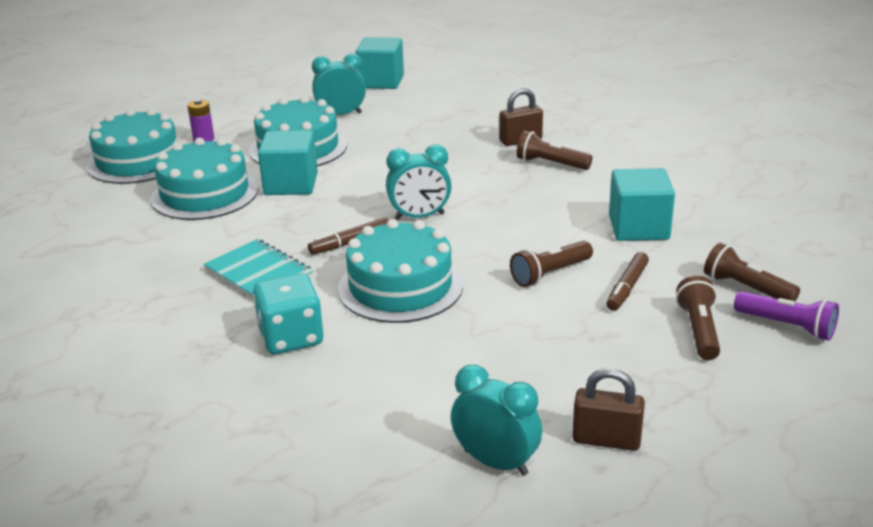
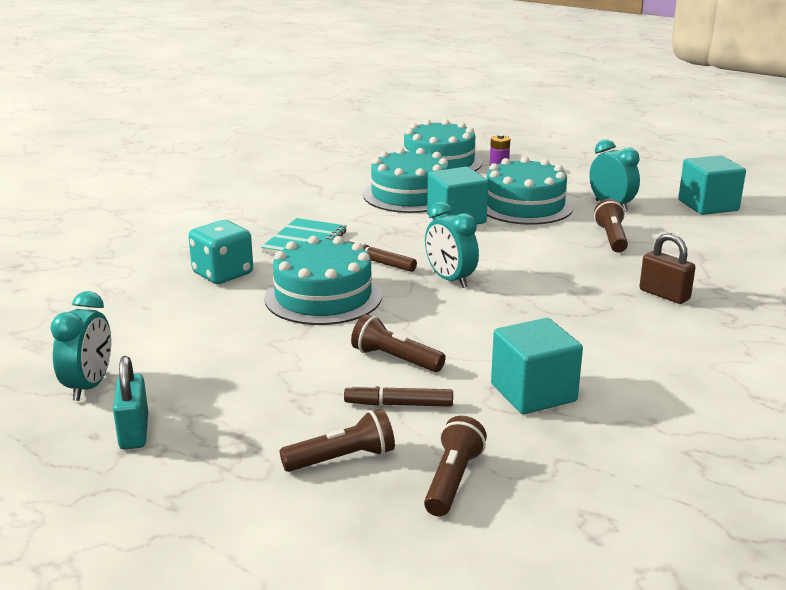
camera: 65 degrees right, 5 degrees down
(551, 164) = (629, 320): brown flashlight -> brown flashlight (611, 238)
(606, 439) = (134, 432): brown padlock -> turquoise padlock
(787, 326) = (386, 518): purple flashlight -> none

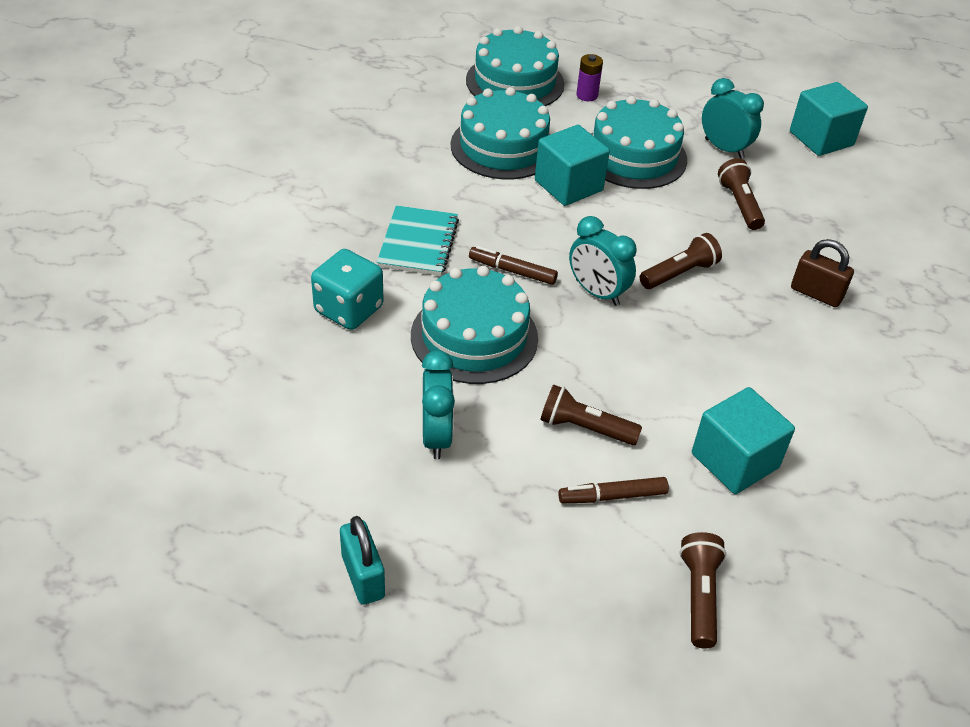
camera: 15 degrees left, 20 degrees up
(89, 386) = (283, 513): turquoise clock -> turquoise clock (436, 436)
(342, 459) = (586, 583): brown flashlight -> brown flashlight (679, 273)

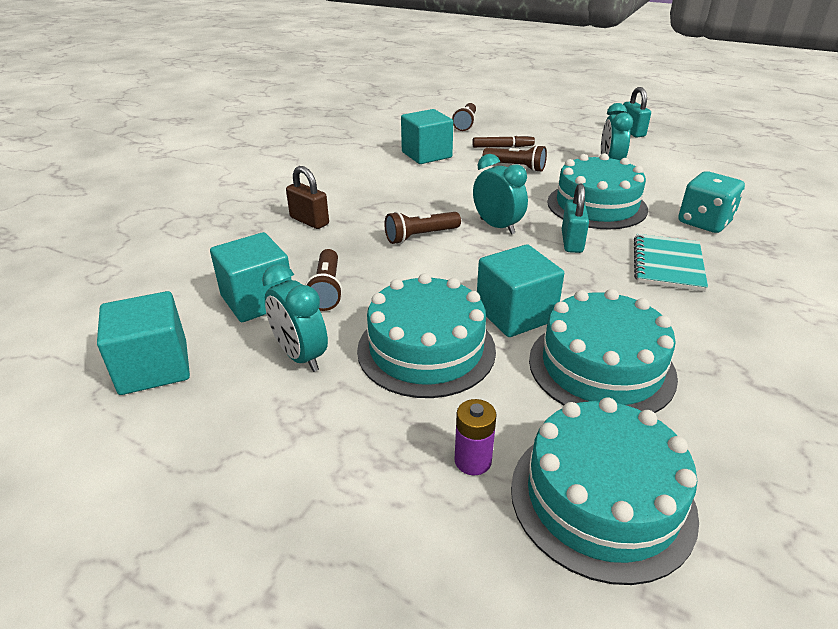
camera: 170 degrees left, 10 degrees down
(512, 271) = (572, 242): brown marker -> turquoise padlock
(792, 192) = (257, 300): none -> turquoise cube

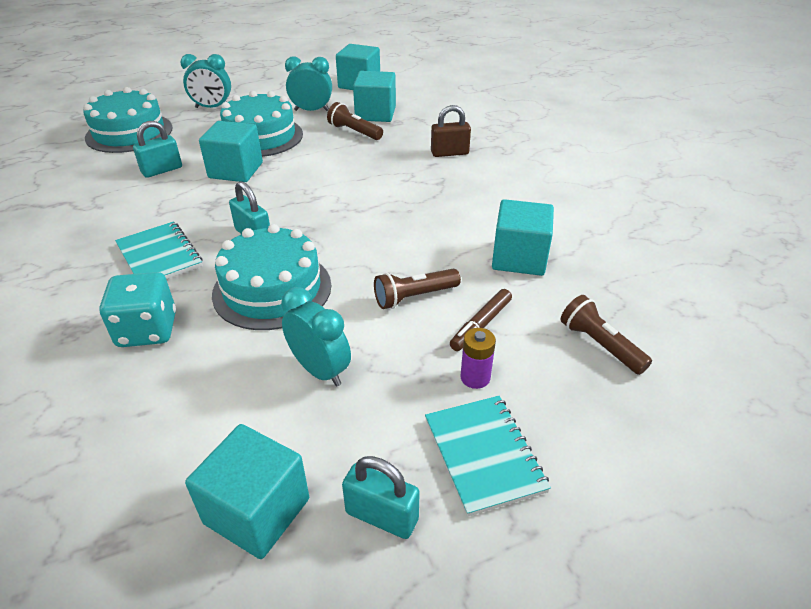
camera: 130 degrees right, 5 degrees up
(420, 236) = (364, 181): brown flashlight -> none
(473, 461) = (191, 120): purple battery -> purple battery (475, 377)
(497, 226) = (326, 217): turquoise clock -> turquoise clock (212, 107)
(571, 126) = (484, 455): none -> turquoise notebook
(601, 367) = (162, 170): turquoise cake -> turquoise padlock
(683, 149) = (257, 511): none -> turquoise cube

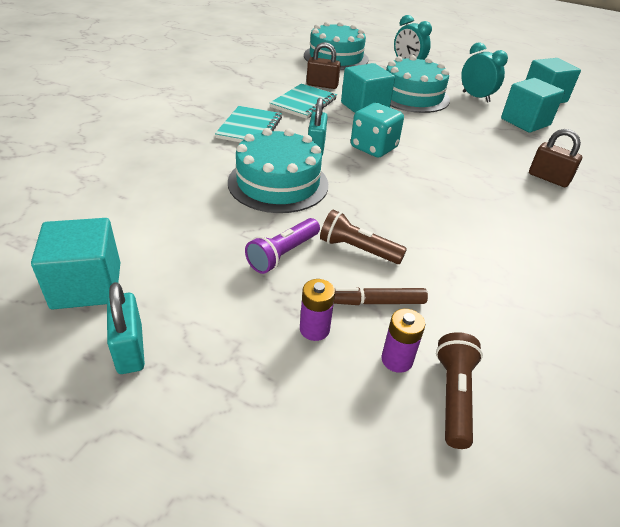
camera: 45 degrees right, 0 degrees up
(147, 330) = (186, 160): turquoise dice -> turquoise dice (373, 148)
(162, 170) = (322, 85): turquoise padlock -> brown padlock
(320, 370) = (230, 245): turquoise clock -> none
(354, 132) = (487, 125): brown flashlight -> none
(370, 344) = (283, 254): none -> purple flashlight
(484, 455) = (239, 378): turquoise notebook -> turquoise notebook (304, 103)
(519, 258) = (487, 284): turquoise cube -> none
(545, 351) = (397, 360): none -> purple battery

